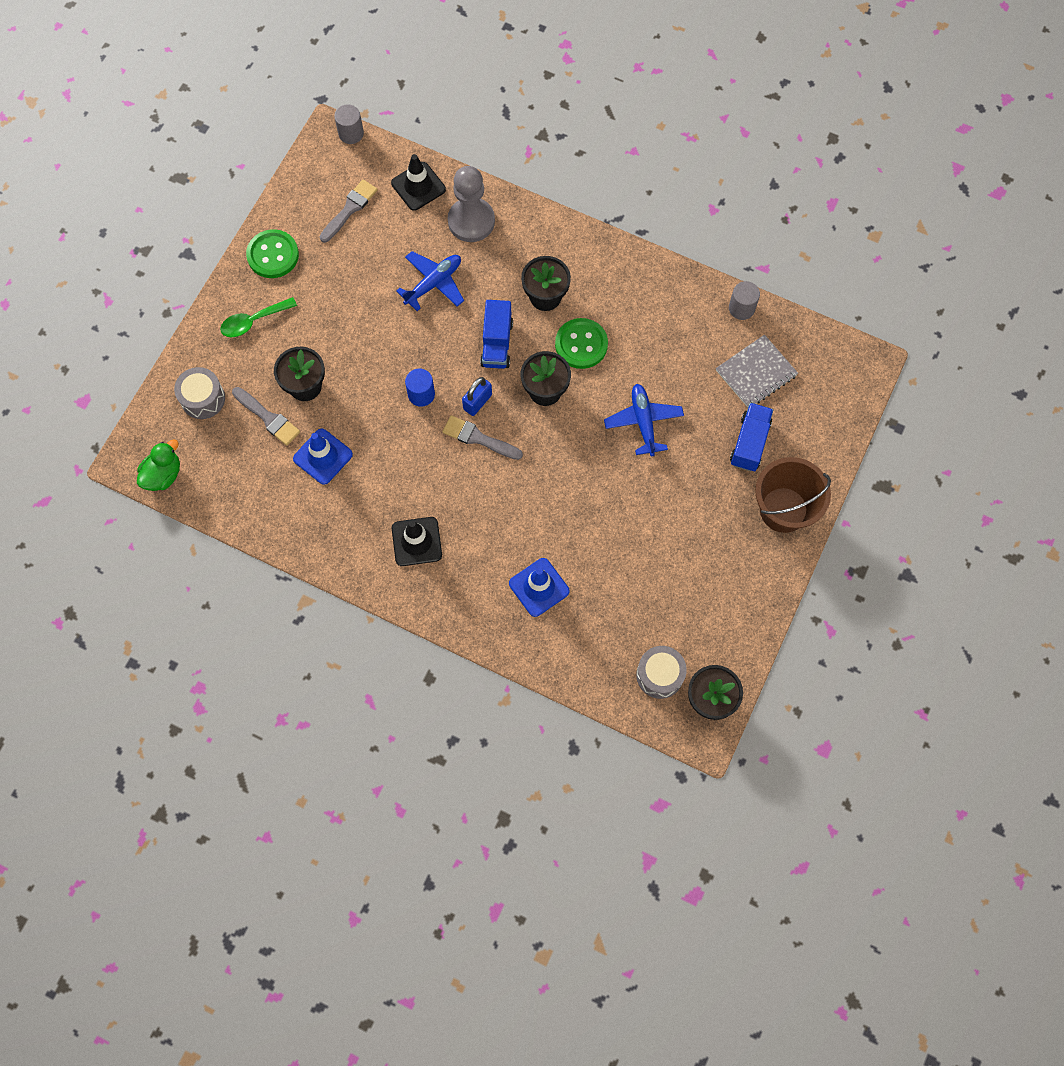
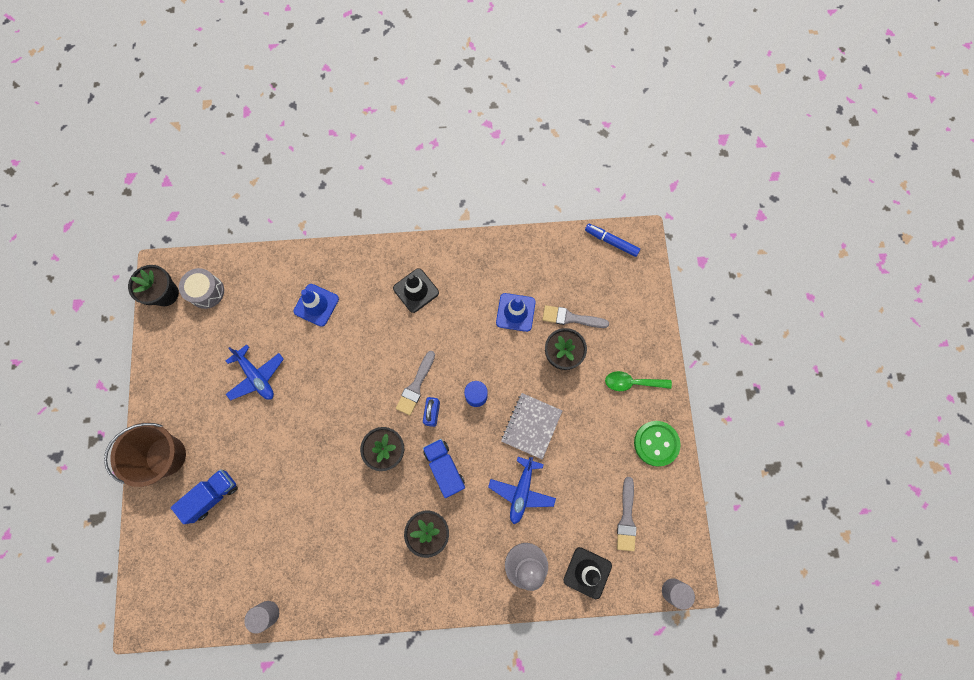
camera: 150 degrees right, 5 degrees up
(163, 475) = (611, 242): green duck -> blue marker
(203, 398) = (624, 306): grey drum -> none
(253, 321) = (632, 382): green spoon -> green spoon turned 120 degrees counterclockwise
(478, 438) = (416, 386): grey brush -> grey brush turned 120 degrees clockwise
(581, 344) = (380, 504): green button -> none
(643, 422) = (301, 467): blue plane -> blue plane (256, 376)
(749, 443) = (212, 495): blue truck -> blue truck turned 120 degrees counterclockwise
(756, 373) = (231, 559): grey notebook -> grey notebook (531, 426)

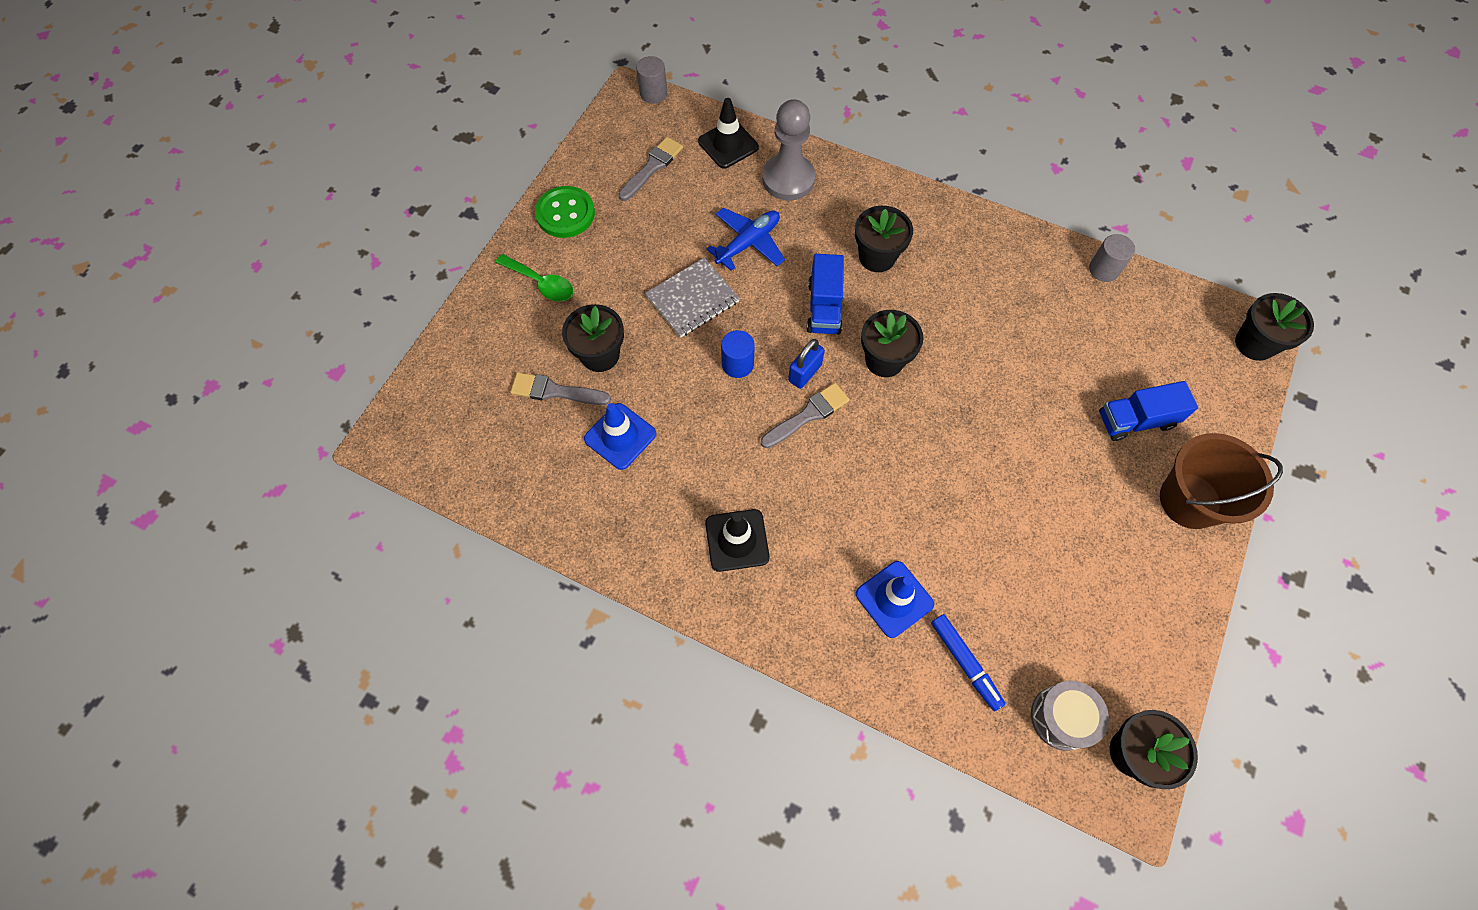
camera: 150 degrees left, 10 degrees down
(145, 605) = (1254, 343): none -> black flower pot
(256, 376) = (1025, 541): blue plane -> none
(571, 318) = (555, 391): grey brush -> grey brush turned 150 degrees clockwise
(611, 242) = (425, 458): blue marker -> blue marker (965, 662)

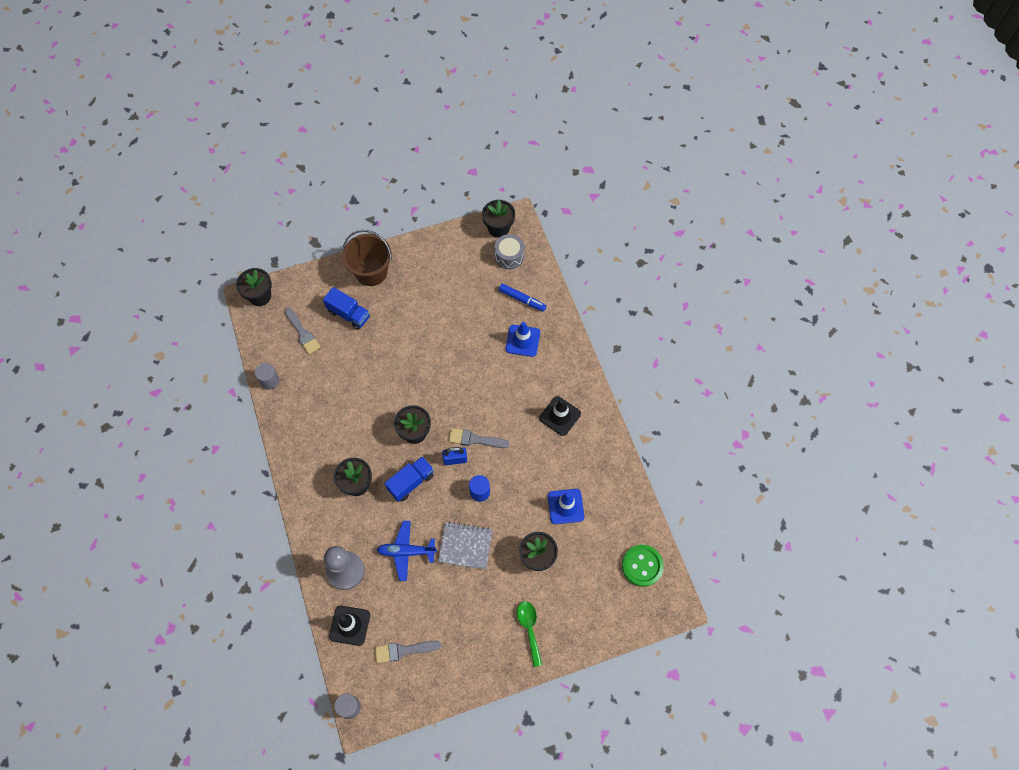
camera: 135 degrees left, 0 degrees up
(555, 391) = (575, 558): grey brush -> grey brush (302, 333)
(565, 214) = (478, 664): green button -> green button (642, 566)
(965, 662) = (522, 299): blue marker -> blue marker turned 105 degrees clockwise

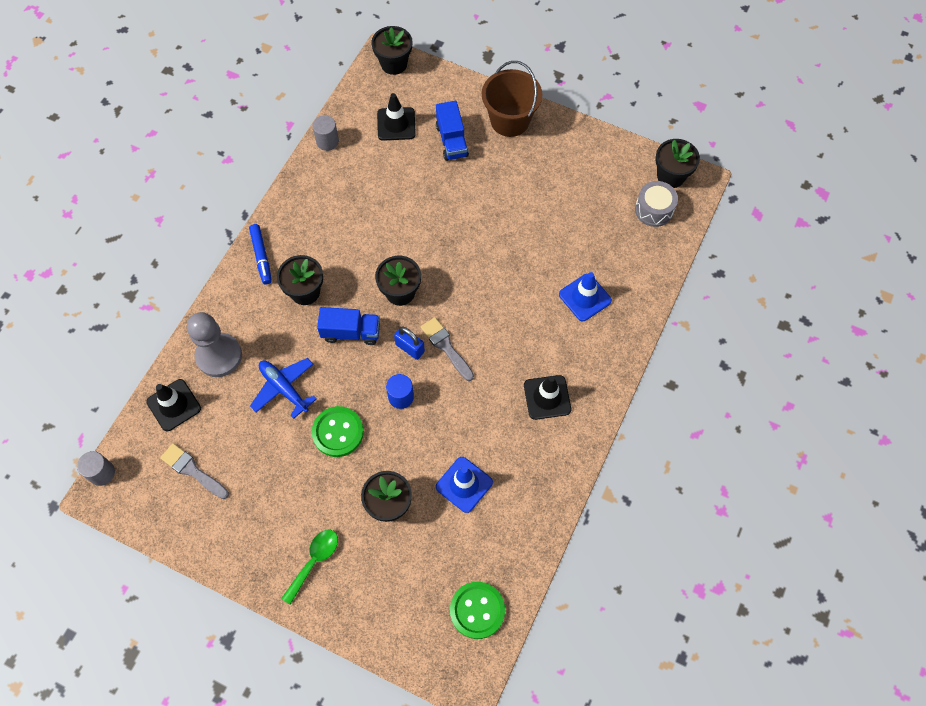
camera: 45 degrees right, 0 degrees up
(302, 333) = (396, 124): grey brush -> black traffic cone
(465, 546) = (338, 432): grey notebook -> green button
(522, 299) = (624, 259): blue marker -> blue marker (261, 256)

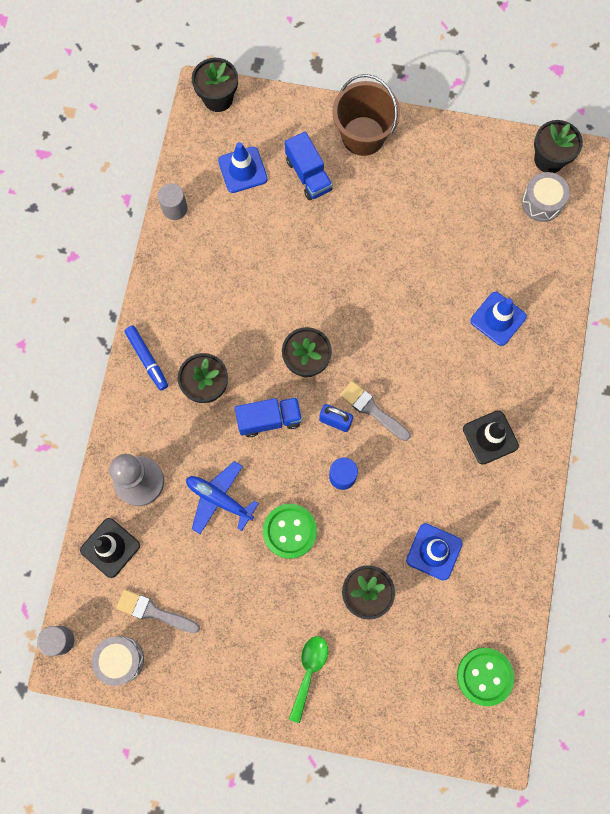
camera: 15 degrees left, 10 degrees up
(148, 504) = (120, 659): none -> grey drum
(396, 124) = (242, 170): black traffic cone -> blue traffic cone

